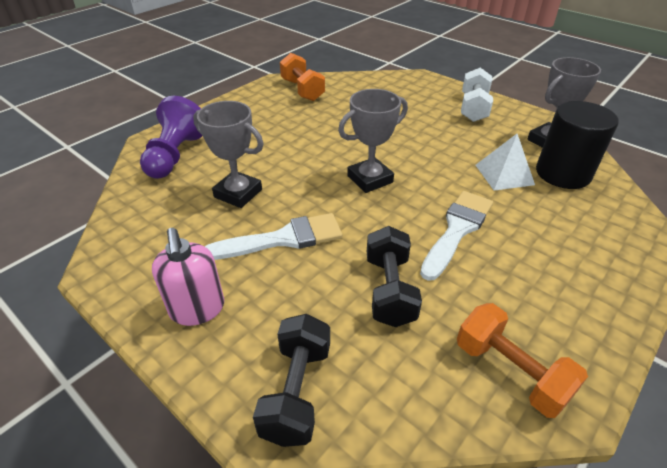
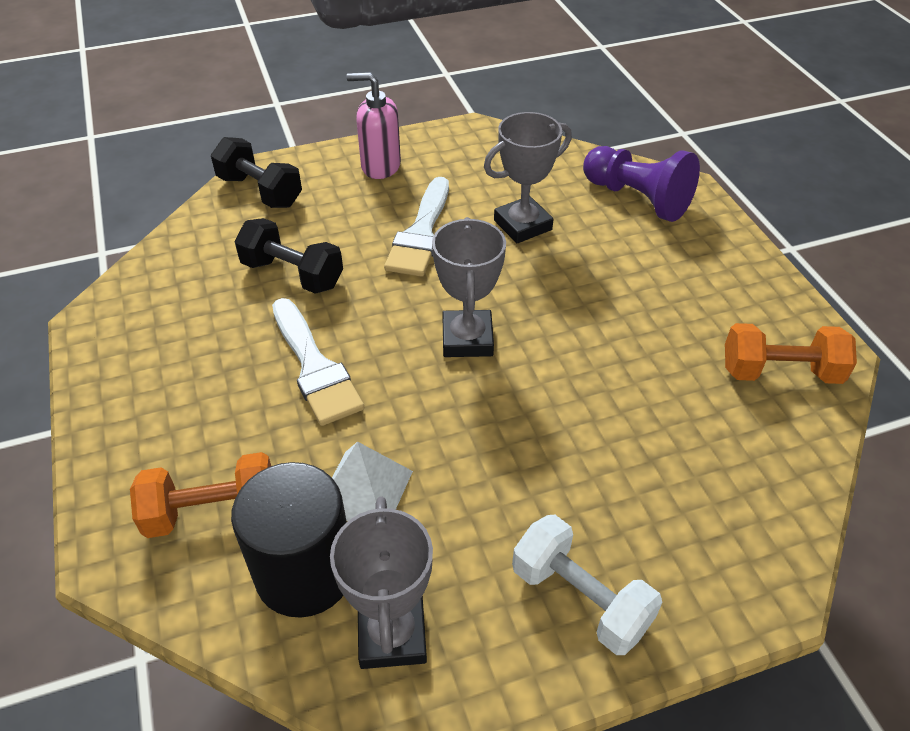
camera: 120 degrees right, 5 degrees up
(510, 372) = (149, 302): orange dumbbell -> orange dumbbell (213, 512)

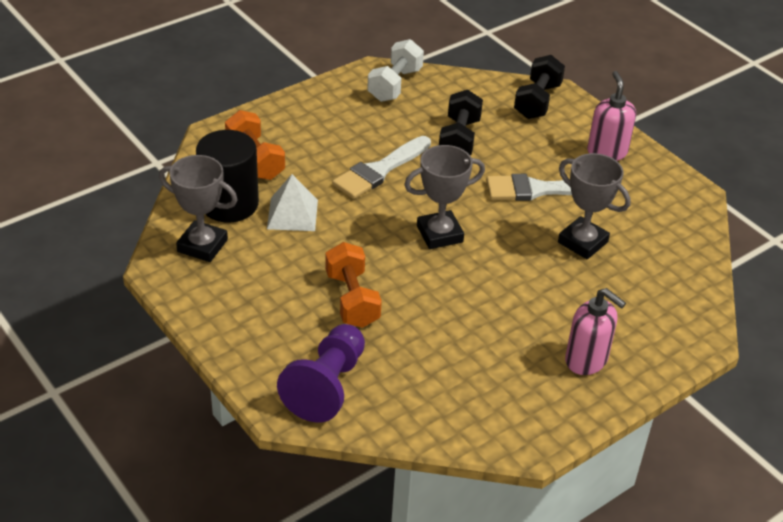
camera: 70 degrees right, 5 degrees down
(392, 635) = (202, 246): grey trophy -> grey trophy turned 45 degrees clockwise
(580, 598) = (249, 318): white dumbbell -> white dumbbell (395, 85)
(637, 199) = (662, 306): purple pawn -> purple pawn (326, 386)
(709, 274) = (586, 360): none -> pink soap dispenser
(780, 372) = (489, 409): orange dumbbell -> orange dumbbell (352, 299)

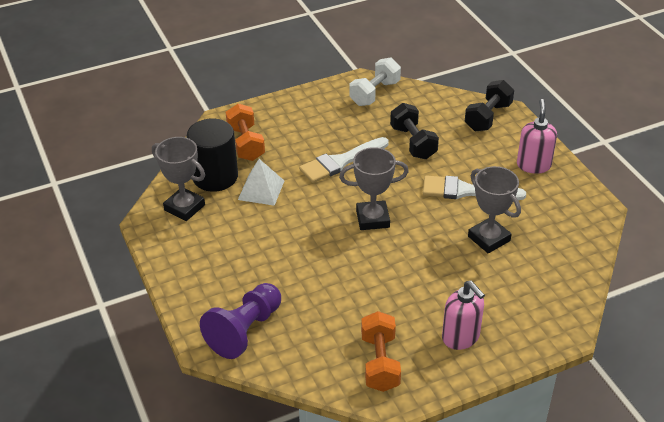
camera: 15 degrees right, 0 degrees up
(352, 299) = (286, 264): orange dumbbell -> orange dumbbell (380, 362)
(459, 139) = (413, 142): black dumbbell -> black dumbbell turned 45 degrees counterclockwise

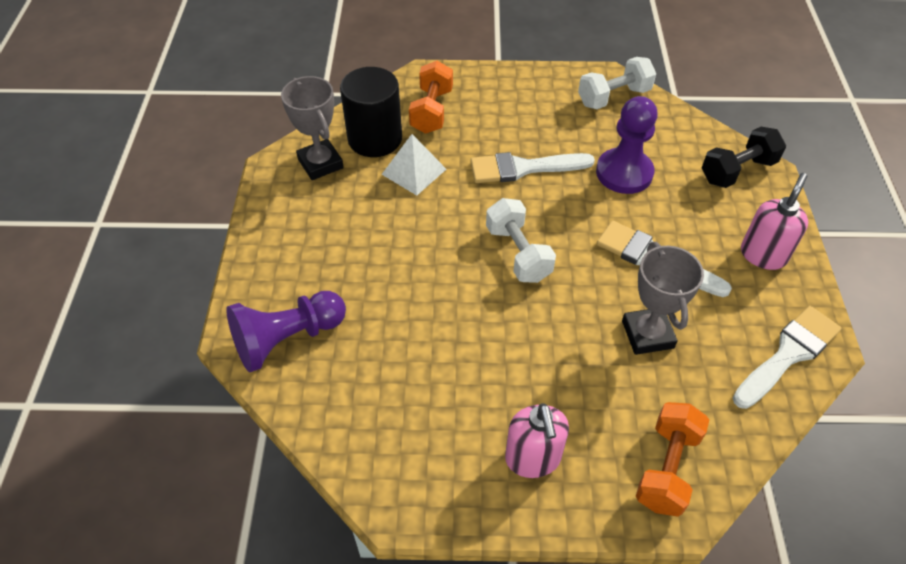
camera: 25 degrees right, 10 degrees up
(372, 219) = (518, 253): grey trophy -> white dumbbell
(380, 362) = (412, 449): orange dumbbell -> orange dumbbell (667, 468)
(413, 142) = (624, 173): black dumbbell -> purple pawn
(581, 219) = (788, 354): none -> white brush

